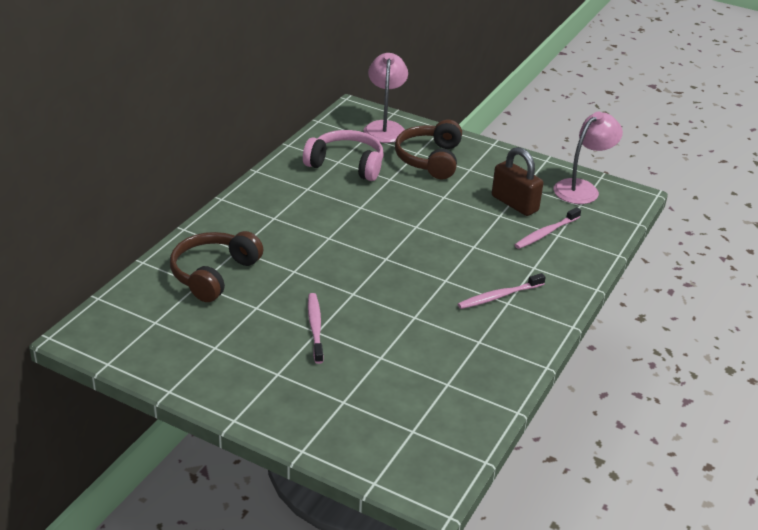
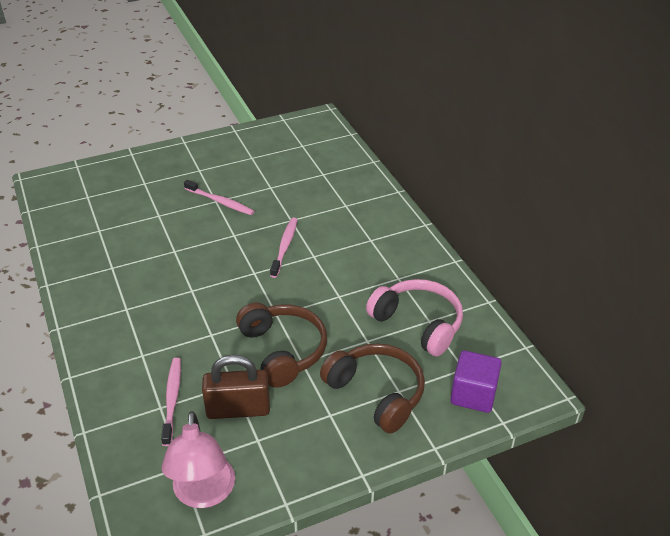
camera: 130 degrees right, 5 degrees up
(213, 274) = (327, 184): brown headphones -> brown headphones (283, 350)
(346, 164) = (418, 323): pink headphones -> pink headphones turned 105 degrees counterclockwise
(384, 127) = (473, 394): pink lamp -> purple cube
(499, 296) = (138, 308): pink toothbrush -> pink toothbrush (285, 247)

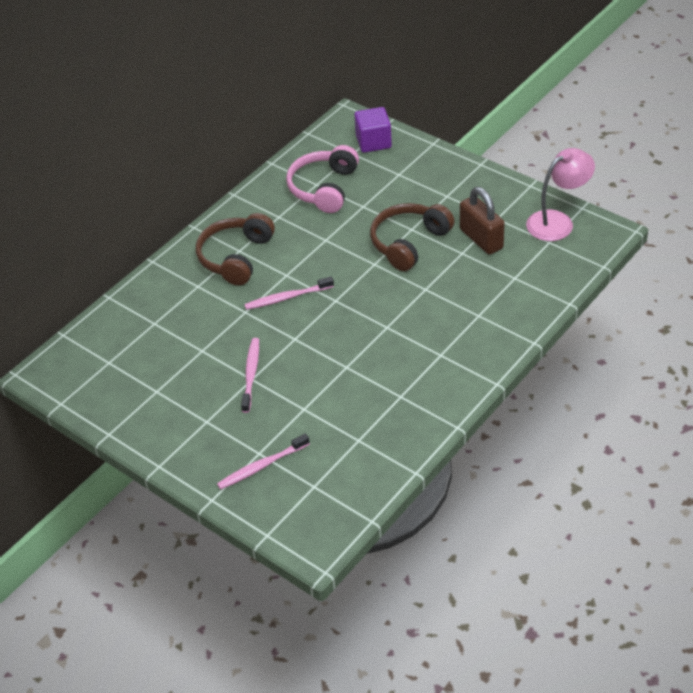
camera: 115 degrees left, 5 degrees up
(172, 399) = (503, 275): pink toothbrush -> pink toothbrush (261, 466)
(377, 393) = (409, 183): brown headphones -> brown headphones (235, 257)

